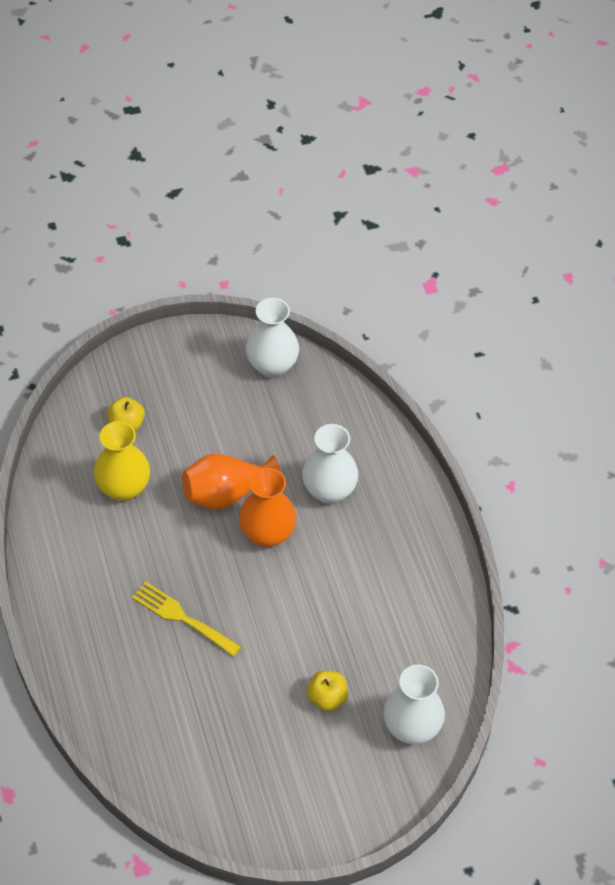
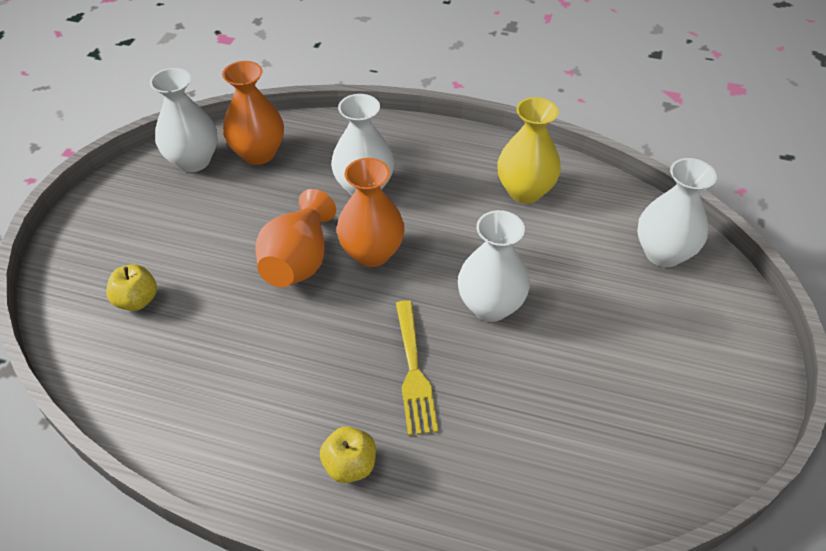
camera: 55 degrees left, 5 degrees down
(123, 488) = (210, 343): yellow vase -> yellow vase (525, 191)
(182, 618) = (414, 372): yellow fork -> yellow fork turned 75 degrees counterclockwise
(272, 635) = (490, 306): none -> white vase
(311, 400) = (258, 153): none -> orange vase
(327, 698) = (593, 298): yellow apple -> yellow apple (350, 465)

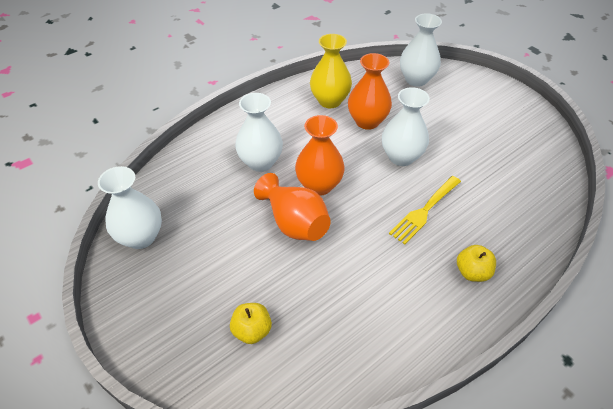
camera: 55 degrees left, 0 degrees up
(258, 153) = (173, 198): orange vase -> orange vase (367, 121)
(414, 372) = (424, 211): yellow fork -> yellow fork turned 105 degrees clockwise

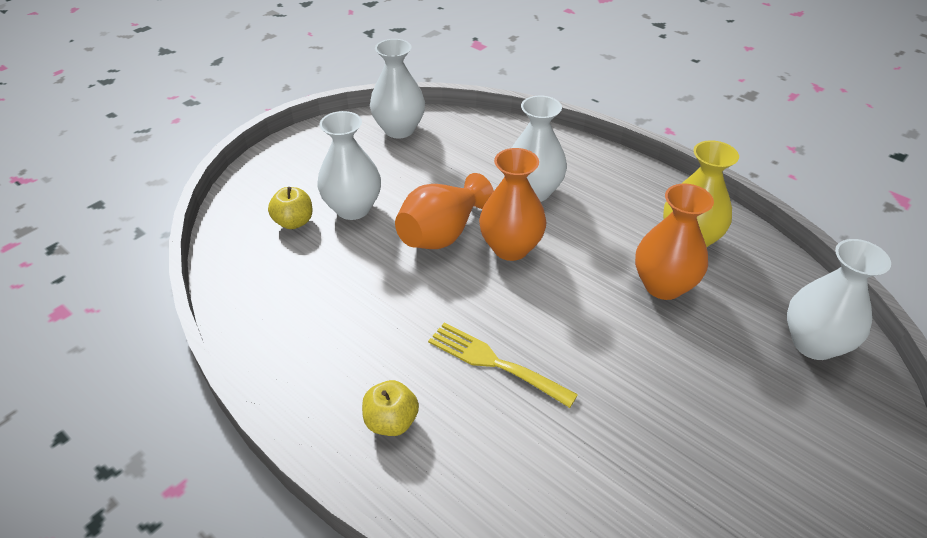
camera: 80 degrees right, 5 degrees down
(401, 157) = (600, 331): white vase -> white vase (353, 208)

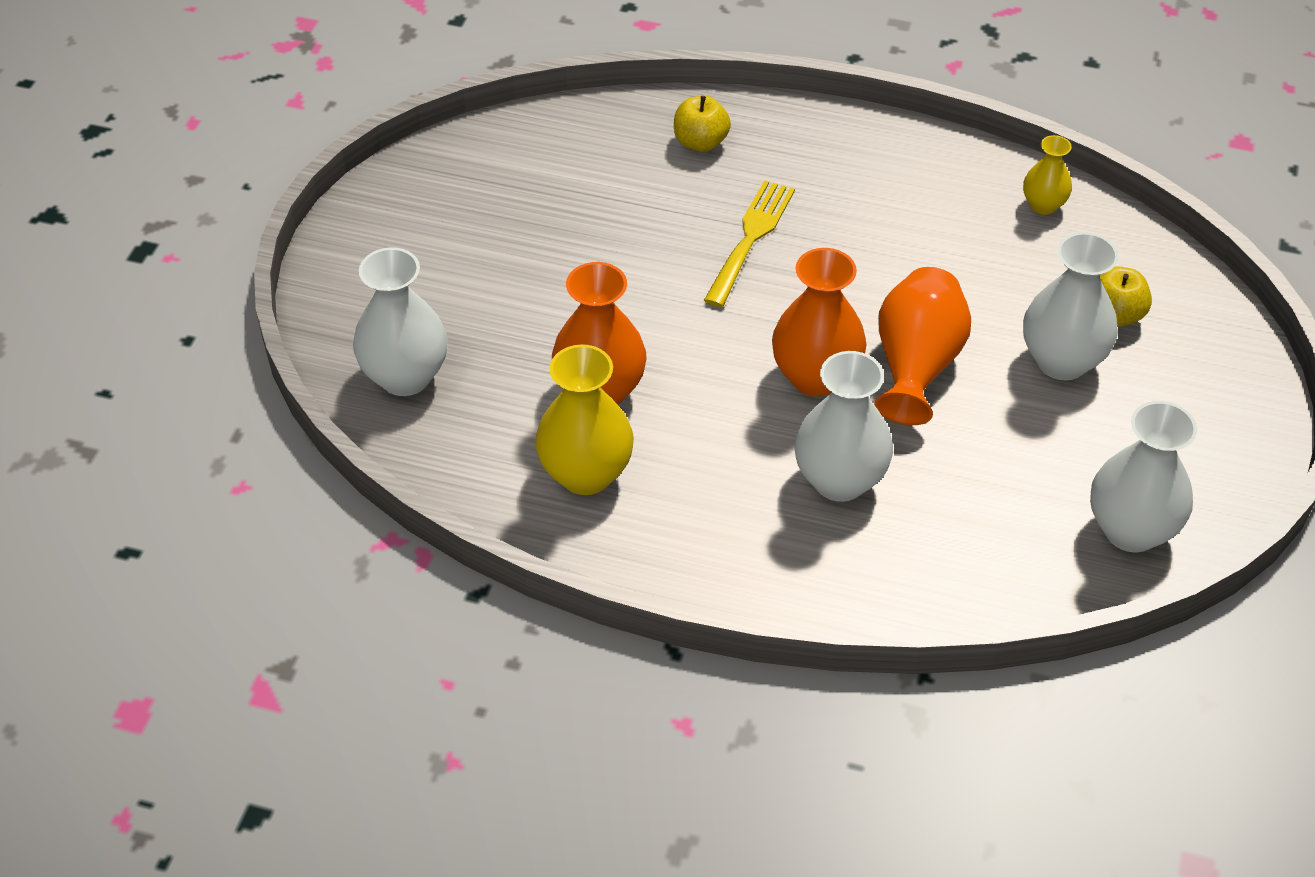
camera: 155 degrees right, 5 degrees up
(256, 308) = (1043, 205): none -> yellow vase
(391, 421) = (813, 157): yellow apple -> yellow apple (700, 142)
(494, 363) = (750, 238): yellow fork -> yellow fork turned 75 degrees counterclockwise

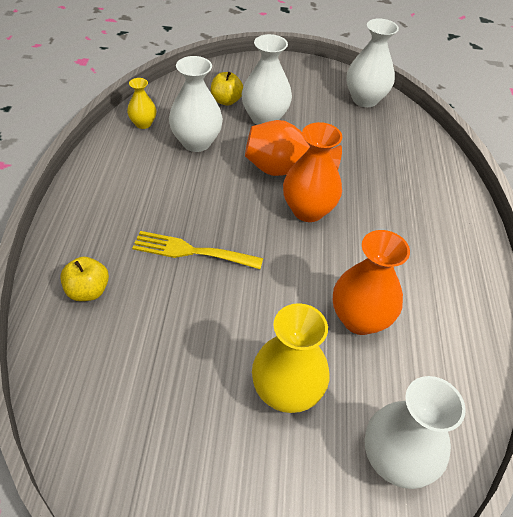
camera: 105 degrees left, 0 degrees up
(586, 474) = (433, 316): yellow vase -> yellow vase (286, 392)
(839, 480) = (381, 196): white vase -> white vase (196, 142)

